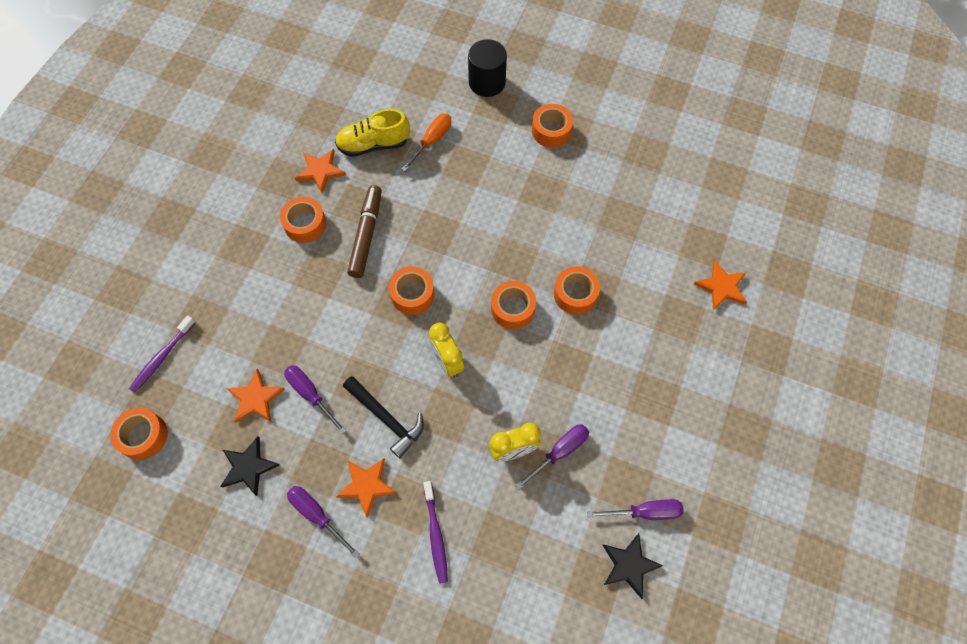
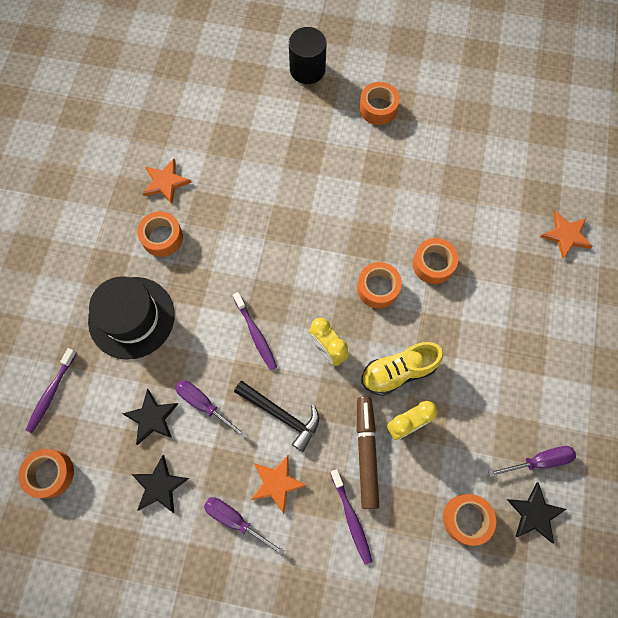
camera: 10 degrees left, 5 degrees up
(255, 398) = (152, 417): orange star -> black star
(257, 297) = (131, 317): none -> black hat
(366, 235) = (224, 239): brown marker -> brown marker (366, 452)
(373, 144) = (211, 148): yellow shoe -> yellow shoe (398, 371)
(378, 334) = (256, 334): none -> purple toothbrush
(412, 294) = (280, 290): orange tape -> orange tape (466, 519)
(432, 141) = (267, 135): orange screwdriver -> none
(559, 452) = (449, 418): purple screwdriver -> none

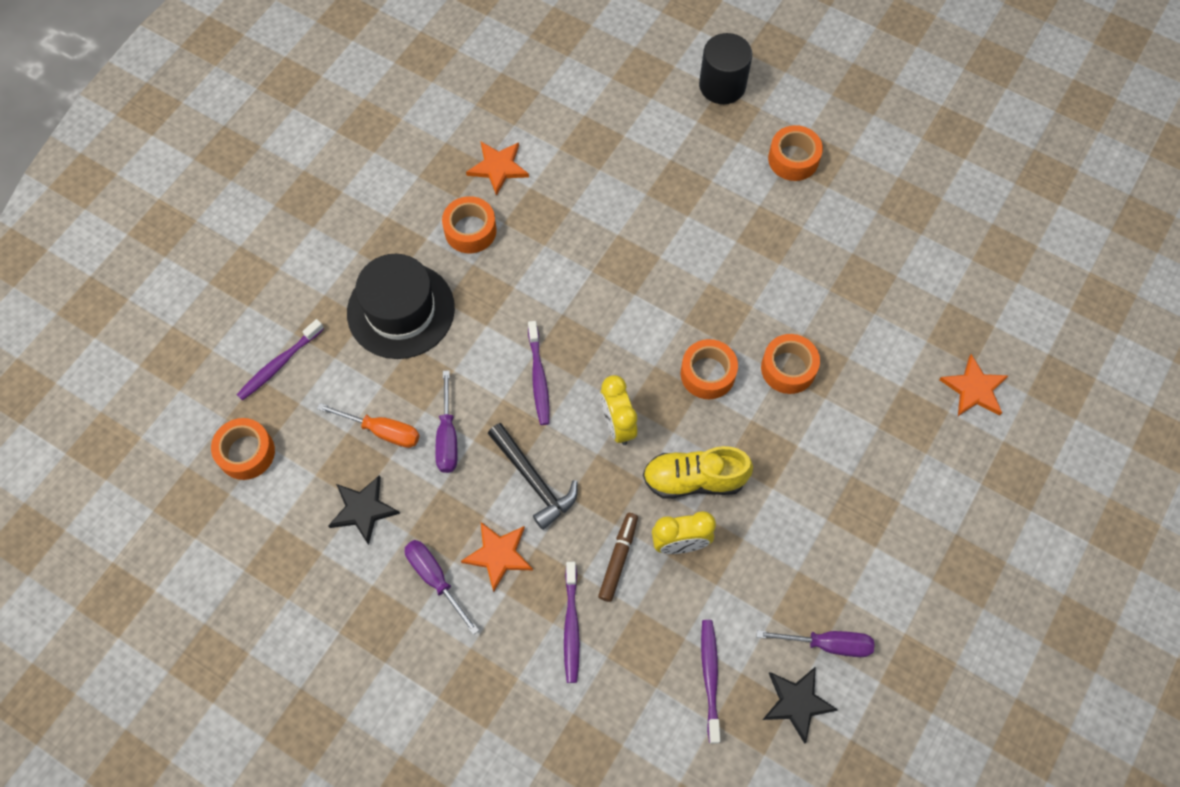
camera: 20 degrees right, 5 degrees down
(152, 417) = (382, 431): black star -> orange screwdriver
(204, 404) = (447, 437): purple screwdriver -> purple screwdriver turned 150 degrees counterclockwise
(366, 452) = (618, 558): brown marker -> brown marker, size x0.66
(466, 519) = (710, 677): orange tape -> purple toothbrush

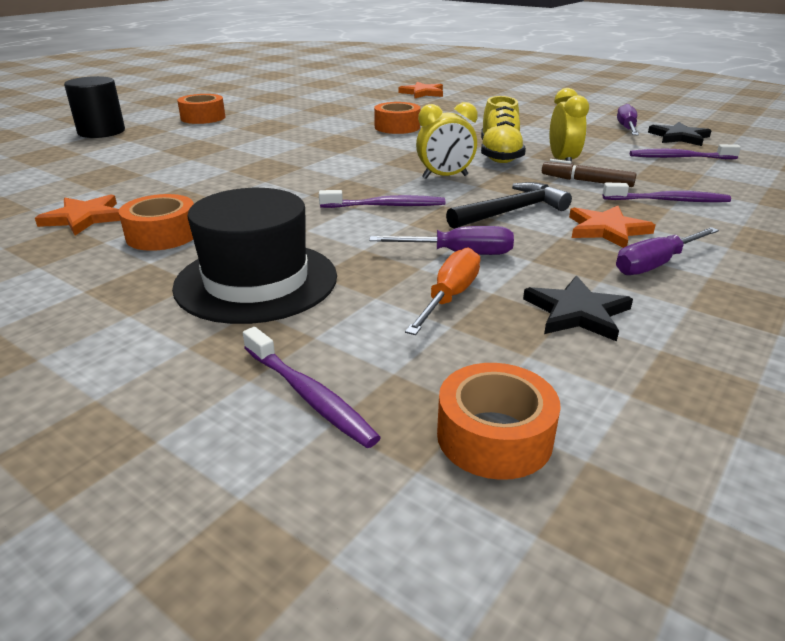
camera: 85 degrees left, 35 degrees down
(707, 374) = (396, 147): orange tape -> none

